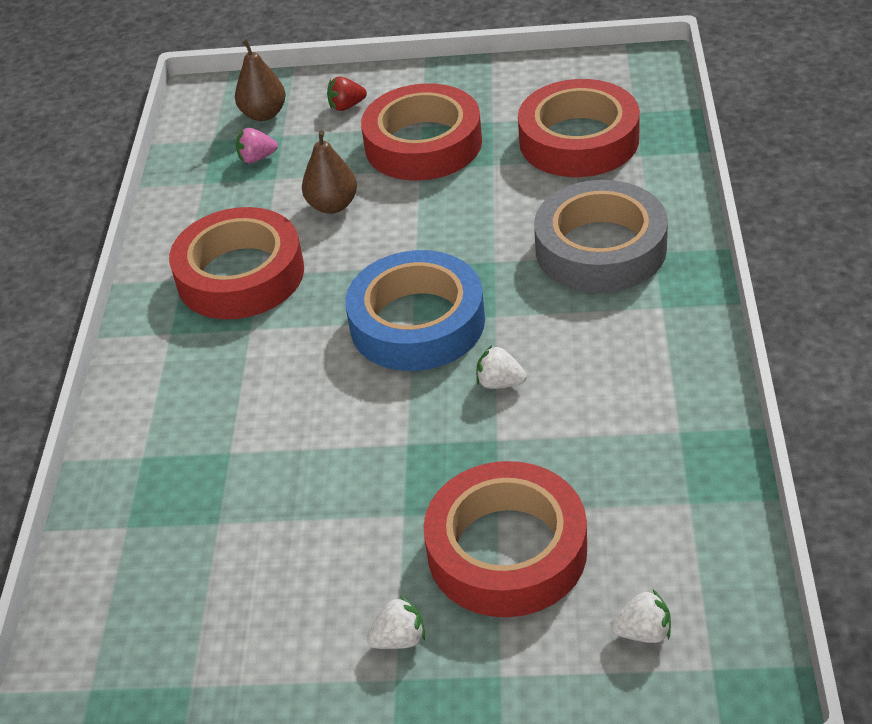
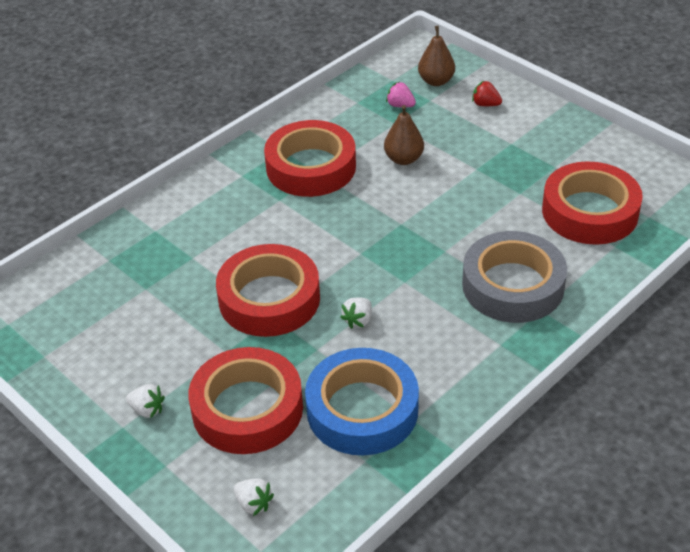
camera: 40 degrees right, 0 degrees up
(417, 322) = (361, 256): blue tape -> blue tape (362, 409)
(423, 144) = (498, 155): red tape -> red tape (269, 299)
(500, 383) = (358, 320): white strawberry -> white strawberry turned 120 degrees counterclockwise

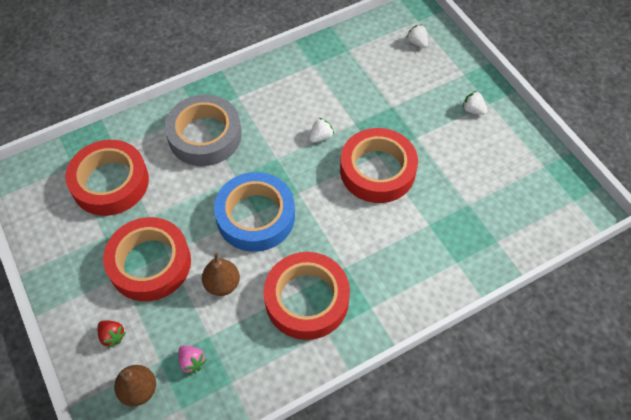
camera: 165 degrees left, 15 degrees up
(247, 408) = (409, 95): red tape -> red tape (150, 263)
(362, 409) = (340, 77): blue tape -> blue tape (255, 216)

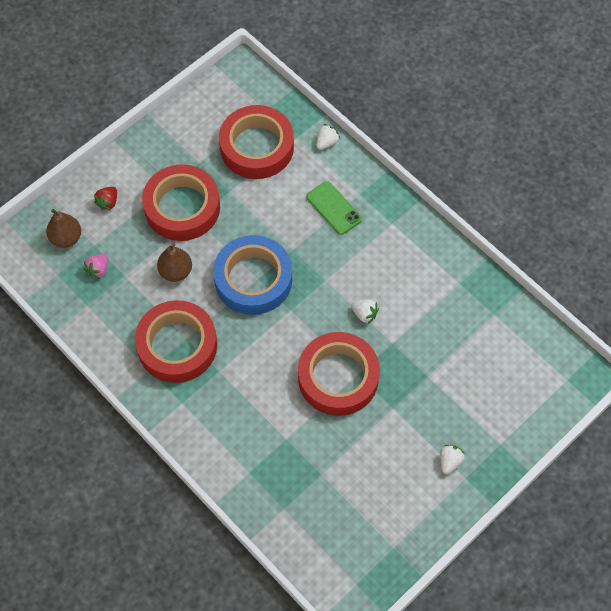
camera: 75 degrees right, 5 degrees up
(205, 135) = (333, 208): grey tape -> green phone
(417, 42) = (531, 384): white strawberry -> white strawberry (326, 142)

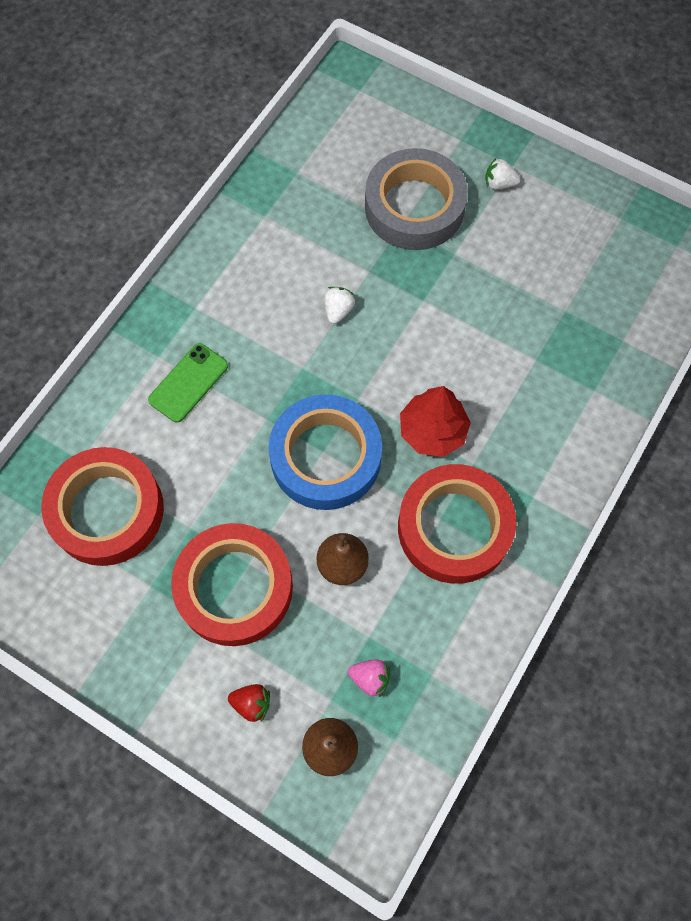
camera: 105 degrees left, 5 degrees up
(251, 351) = (433, 431): none -> red tree
(326, 142) = (81, 417): white strawberry -> none
(338, 377) = (435, 321): red tape -> none
(442, 390) = (414, 207): none -> grey tape

